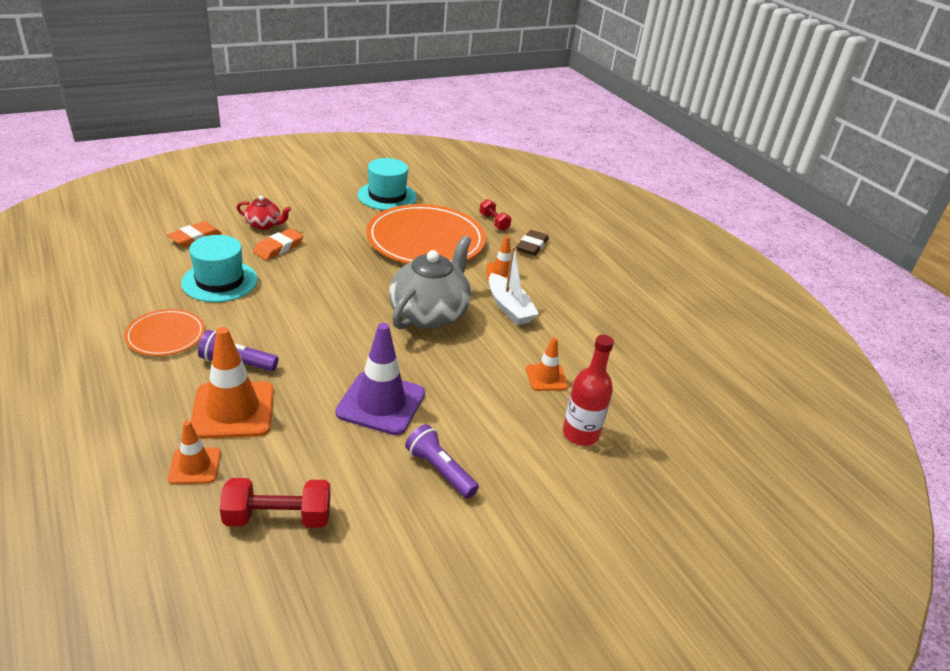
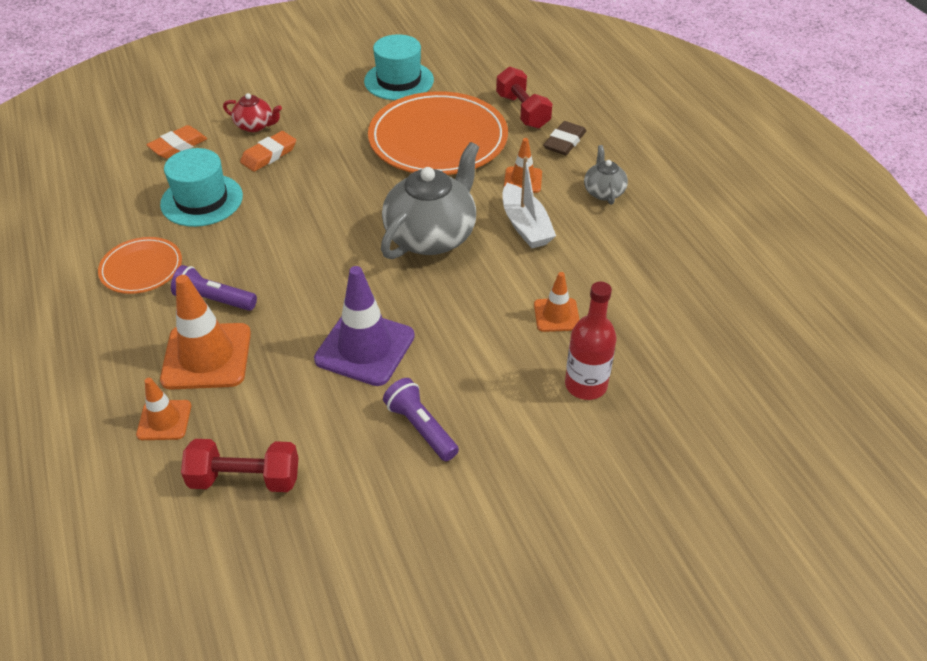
camera: 10 degrees right, 10 degrees up
(494, 222) = (522, 111): red dumbbell -> red dumbbell, size x1.55
(570, 284) = (603, 192): none -> grey teapot

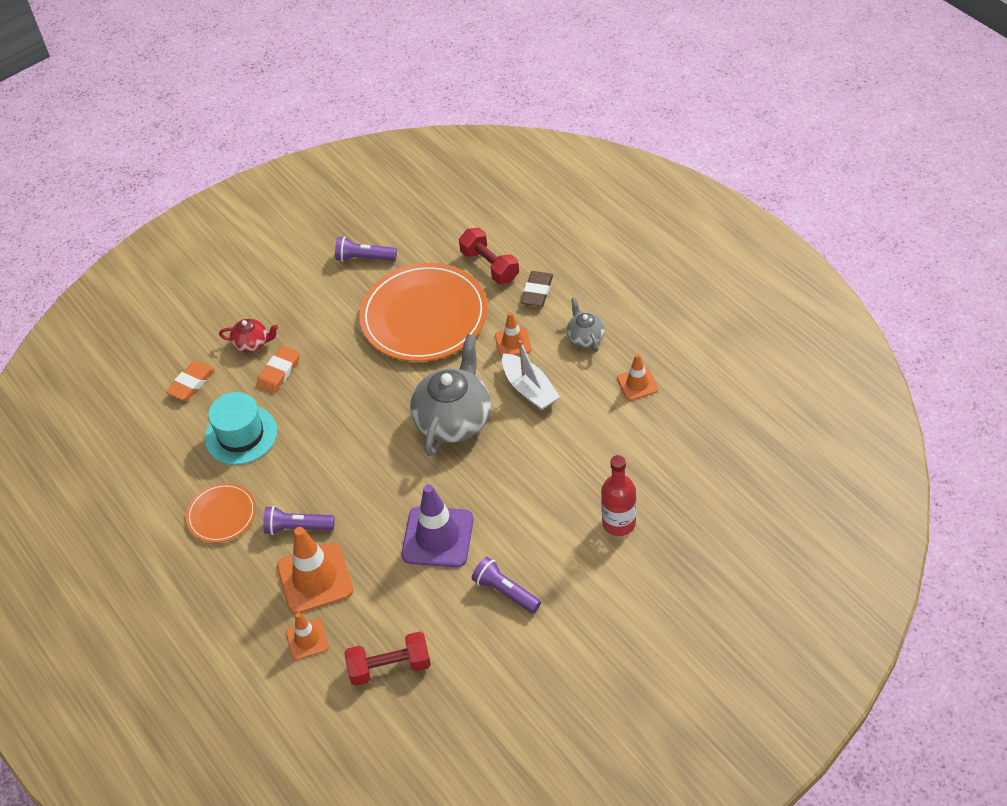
camera: 10 degrees left, 5 degrees up
(399, 81) = (364, 258): turquoise hat -> purple flashlight
(556, 315) = (579, 468): orange traffic cone -> orange traffic cone (637, 384)

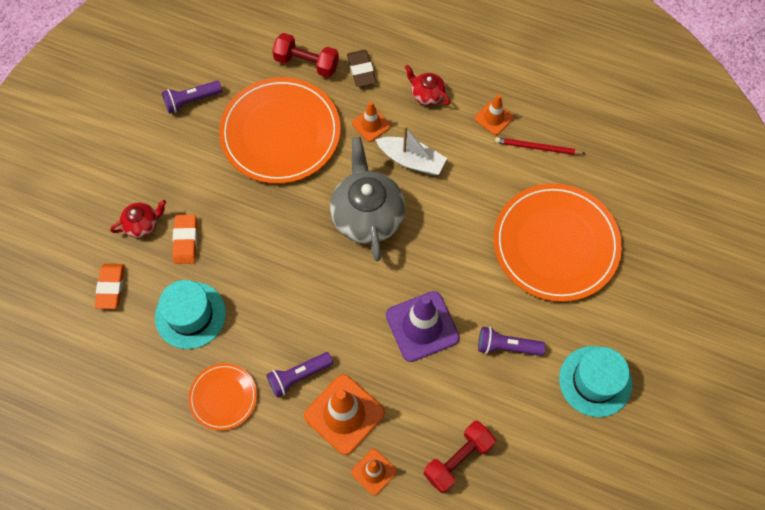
camera: 35 degrees left, 15 degrees up
(570, 663) = (595, 381): none -> turquoise hat
(585, 337) = (427, 94): grey teapot -> red teapot
(619, 523) = (555, 244): red bottle -> orange plate
(662, 428) = (537, 148): none -> red pencil

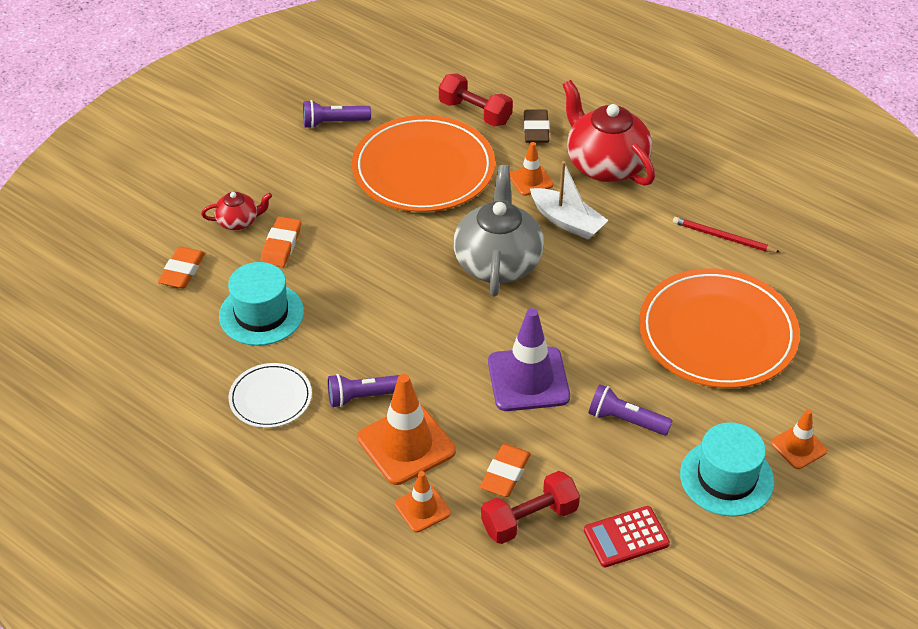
camera: 15 degrees right, 20 degrees down
(223, 397) = (270, 398): orange plate -> white plate
(427, 94) = (605, 165): red teapot -> red teapot, size x2.04
(428, 421) = (505, 473): none -> orange eraser
(494, 118) = (678, 200): orange traffic cone -> orange traffic cone (798, 447)
(534, 456) = (626, 537): none -> red calculator

